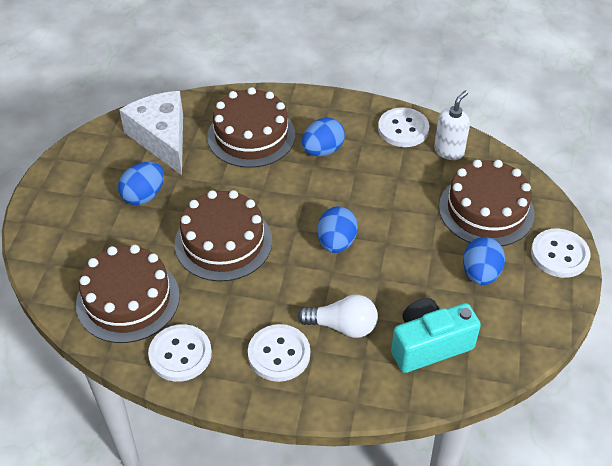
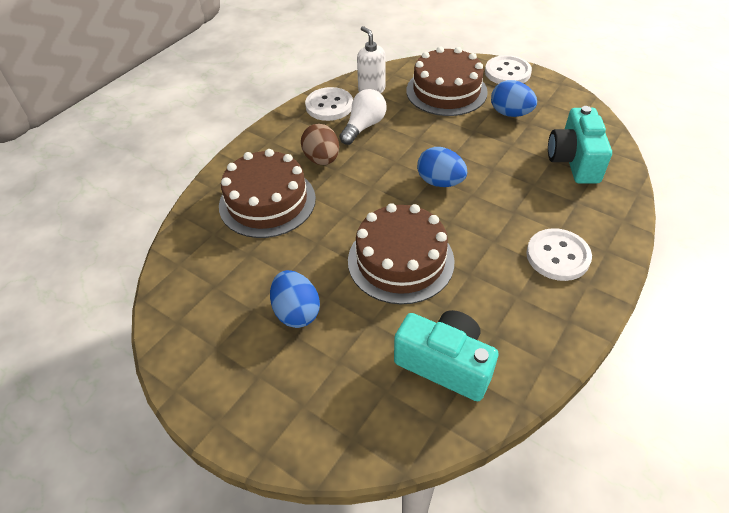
camera: 65 degrees left, 0 degrees up
(128, 299) = (445, 364): brown cake -> turquoise camera
(161, 138) = (218, 274): white cheese -> none
(180, 354) = (536, 333): white button -> none
(322, 150) = (322, 159): blue egg -> brown egg
(342, 326) = (538, 205): white light bulb -> white light bulb (364, 126)

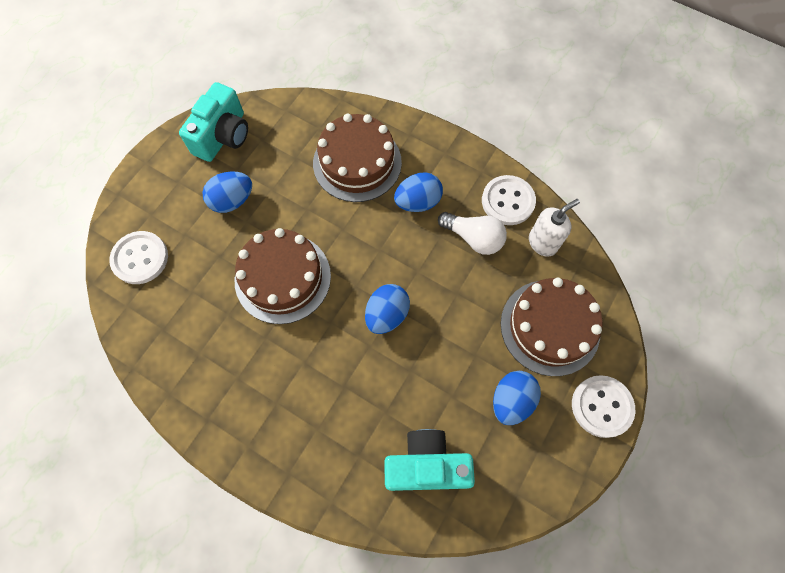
camera: 85 degrees right, 20 degrees up
(322, 159) = (418, 202): brown egg -> blue egg
(445, 364) = (174, 312): turquoise camera -> turquoise camera (223, 136)
(557, 256) = (283, 422): white button -> white button (140, 258)

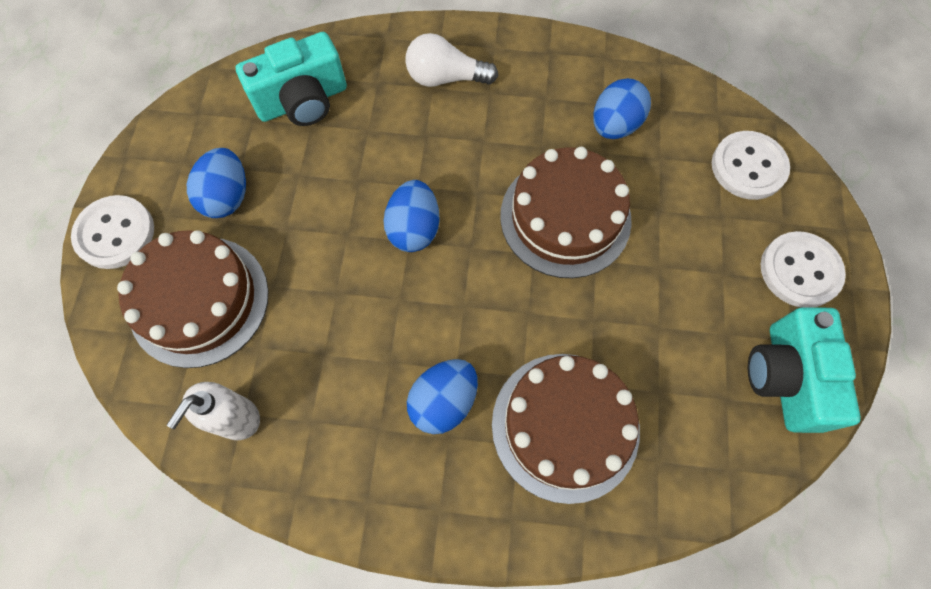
camera: 155 degrees right, 0 degrees up
(232, 200) = (697, 286): blue egg -> blue egg (615, 125)
(473, 238) = (341, 380): white light bulb -> white light bulb (445, 77)
(508, 201) = (308, 465): white button -> white button (800, 271)

